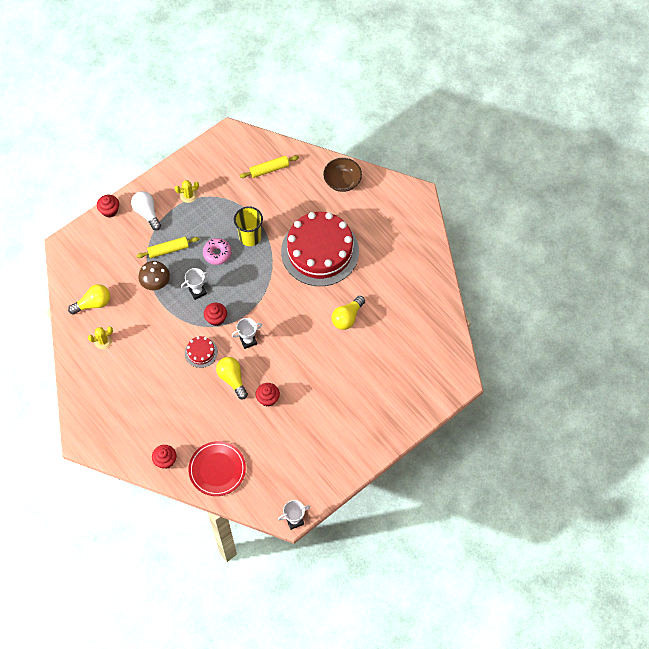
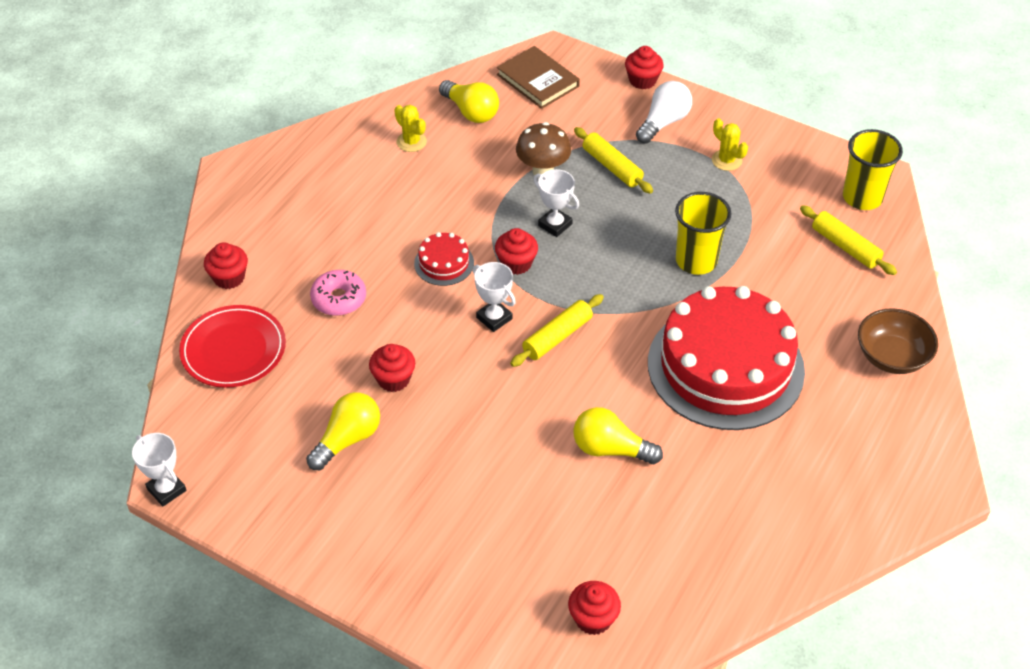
camera: 70 degrees right, 15 degrees down
(84, 261) = (538, 80): none -> brown book
(217, 253) = (639, 228): pink donut -> pink donut (339, 299)
(232, 379) = (411, 319): yellow light bulb -> yellow light bulb (347, 439)
(241, 147) = (862, 197): none -> yellow cup
(272, 316) = (557, 337): none -> yellow rolling pin
(431, 356) = (593, 618): none -> red cupcake

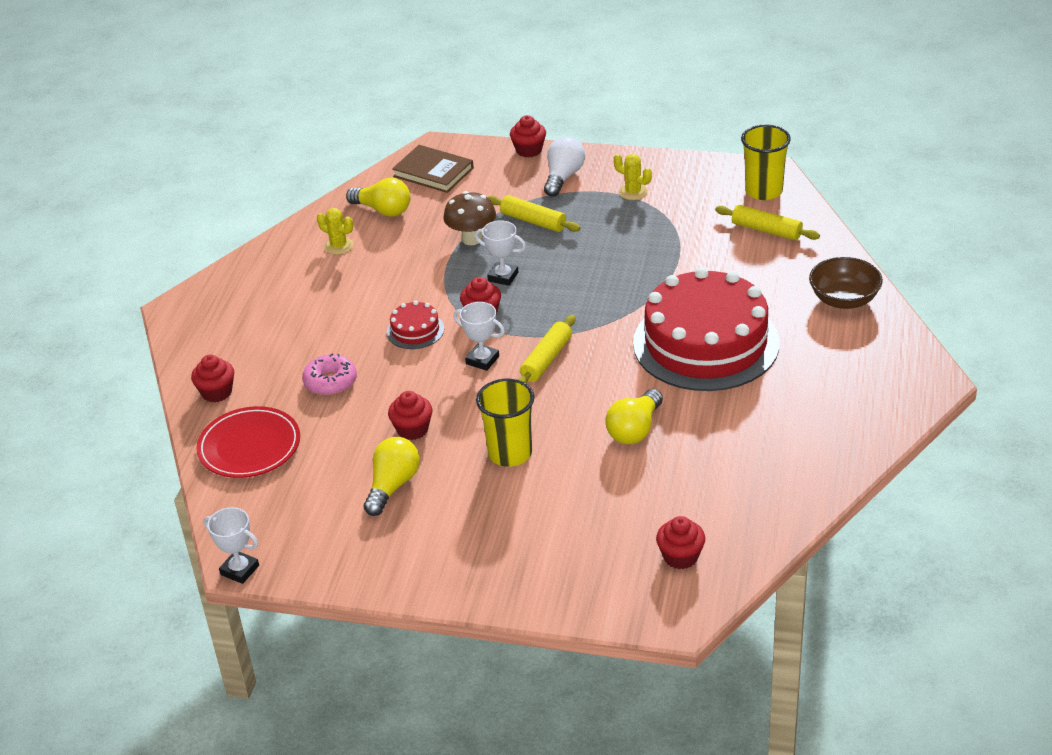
camera: 15 degrees left, 10 degrees down
(610, 449) = (635, 429): yellow light bulb -> yellow light bulb turned 60 degrees counterclockwise
(696, 261) = (642, 272): yellow cup -> yellow cup (510, 453)

